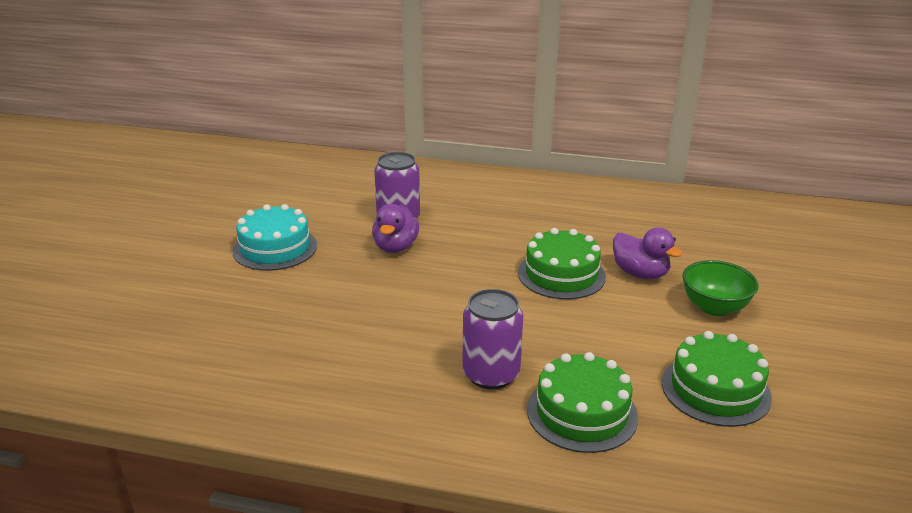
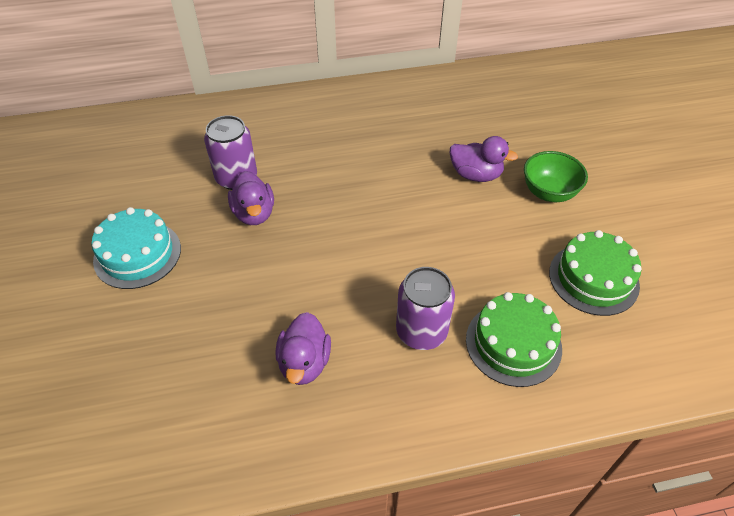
camera: 25 degrees left, 20 degrees up
(361, 362) = (304, 363): none -> purple duck
(561, 274) = (415, 197): green cake -> none

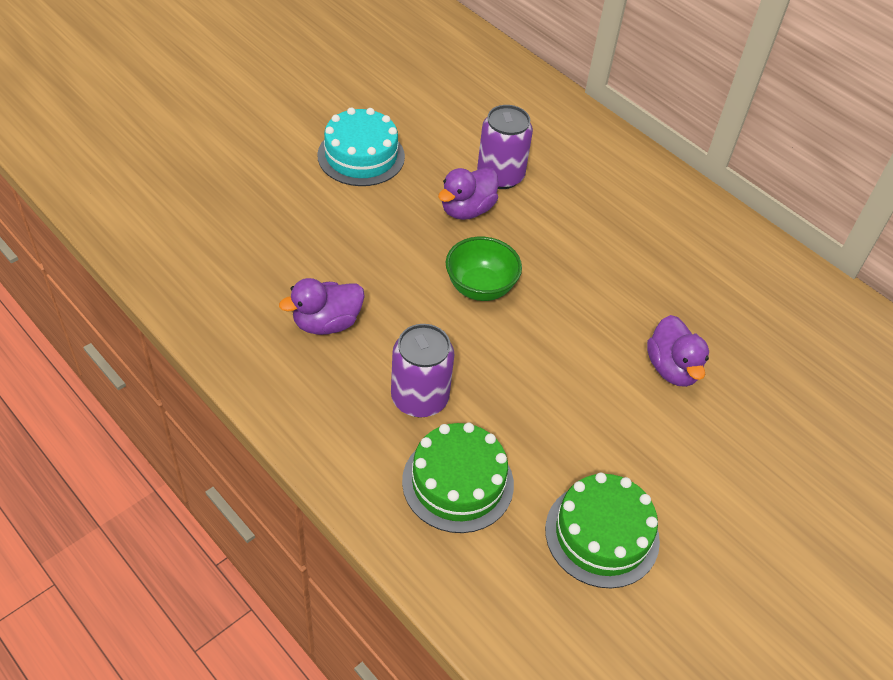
camera: 55 degrees right, 0 degrees up
(549, 193) = (704, 450): green bowl -> green bowl (480, 287)

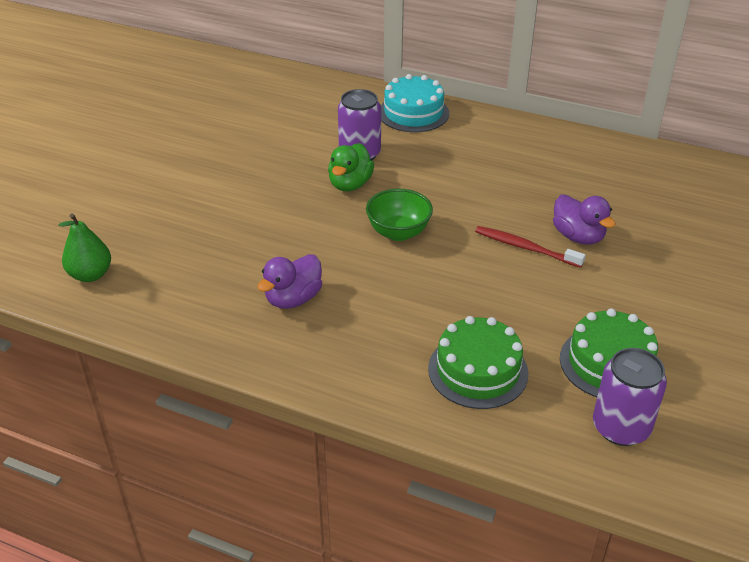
camera: 20 degrees left, 10 degrees down
(155, 219) = (90, 275): none -> green pear
(361, 156) = (238, 174): turquoise cake -> turquoise cake (413, 113)
(419, 398) = (406, 324): purple can -> purple can (620, 427)
(467, 210) = (350, 184): purple duck -> green duck
(604, 359) = (525, 247): none -> red toothbrush

